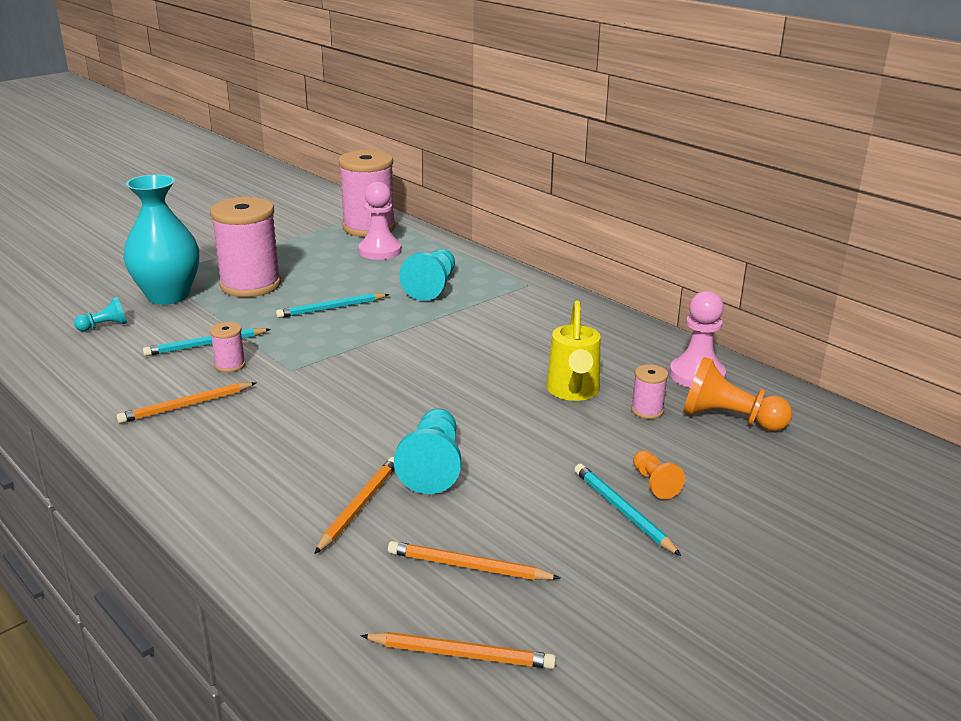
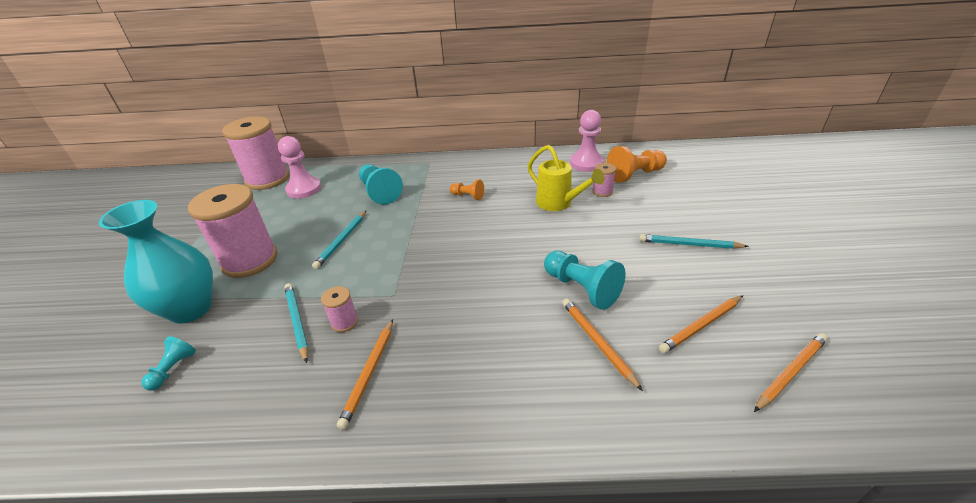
camera: 45 degrees left, 10 degrees up
(206, 345) = (297, 322): turquoise pencil -> turquoise pencil turned 135 degrees clockwise
(654, 483) = (672, 222): orange pawn -> orange pawn (468, 196)

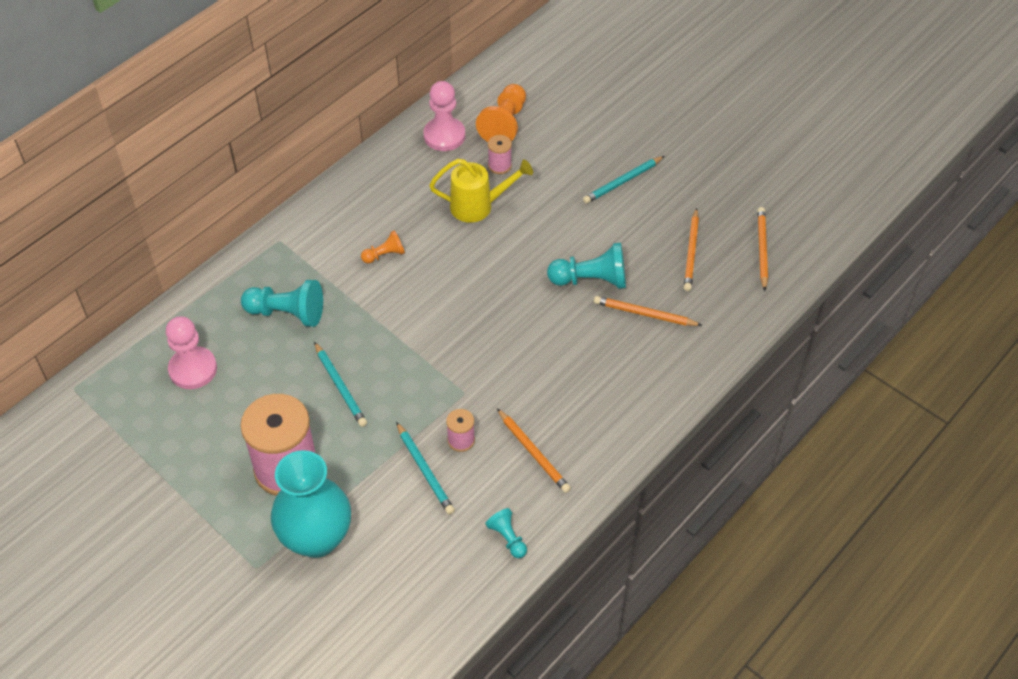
camera: 50 degrees left, 15 degrees up
(173, 369) = (392, 572): turquoise pawn -> turquoise pawn (507, 538)
(267, 179) = (121, 390): pink spool -> none
(297, 322) = (424, 470): turquoise pencil -> turquoise pencil turned 135 degrees counterclockwise

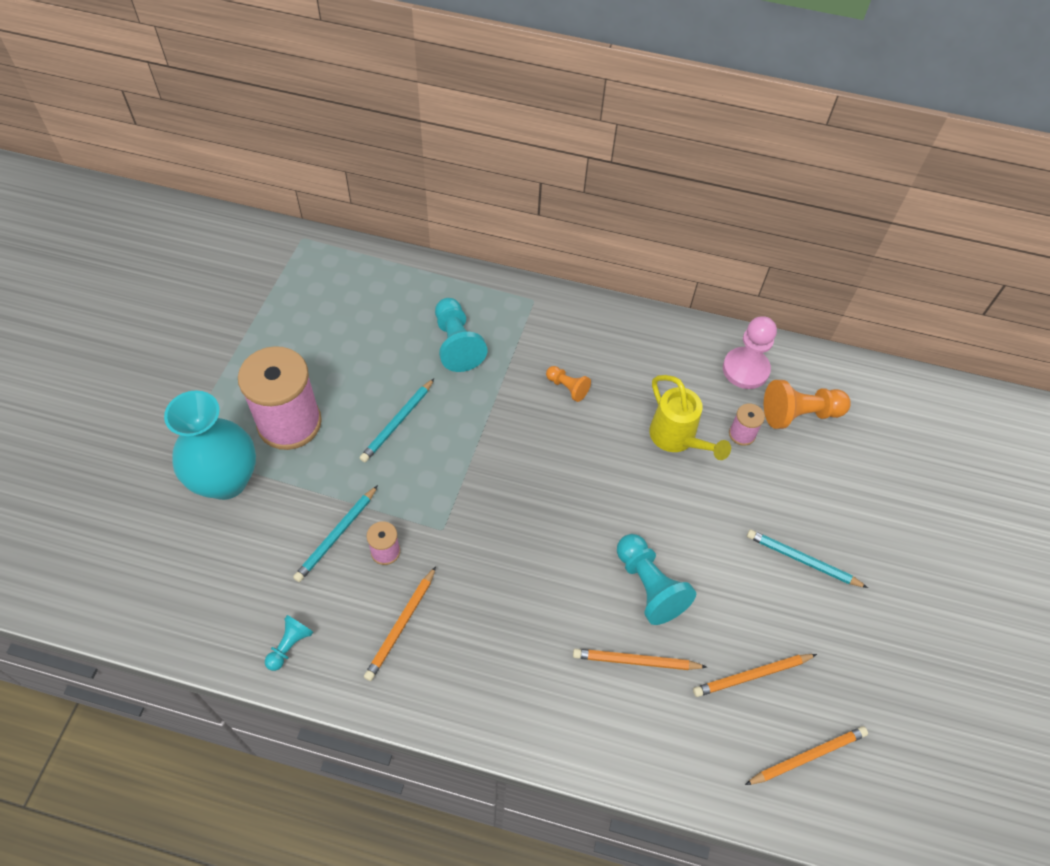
camera: 60 degrees right, 5 degrees up
(193, 369) = (361, 306): pink pawn -> none
(645, 314) = (636, 661): orange pencil -> orange pencil turned 75 degrees counterclockwise

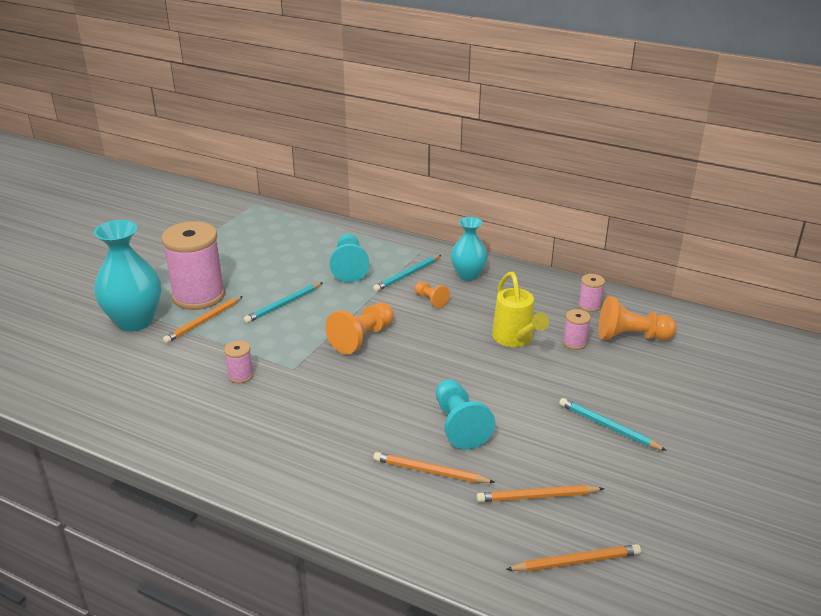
camera: 15 degrees right, 25 degrees down
(289, 645) = (136, 420): turquoise pawn -> none
(336, 535) = (205, 361): turquoise pencil -> turquoise pencil (407, 275)
(401, 625) = (233, 421): orange pencil -> orange pencil (203, 321)
(506, 465) = (362, 338): none -> orange pawn
(599, 337) = (468, 275): none -> turquoise vase
(745, 369) = (589, 305): pink pawn -> pink spool

